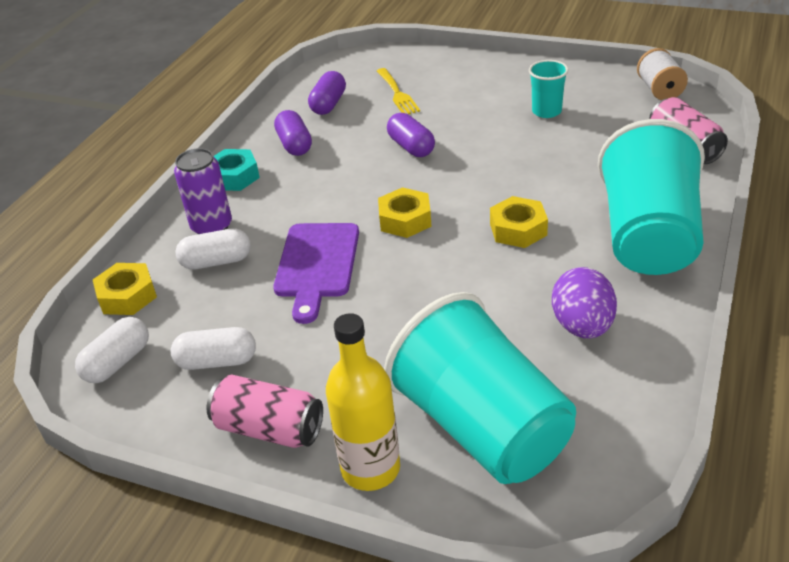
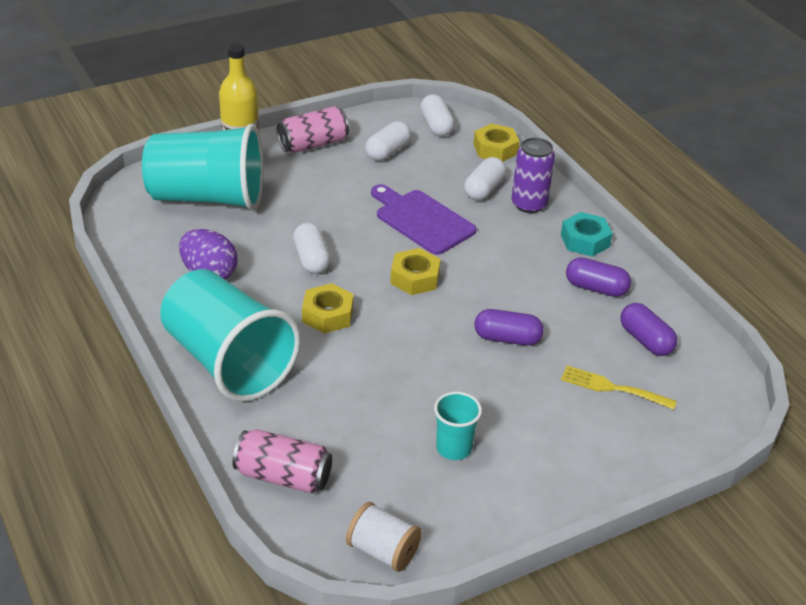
camera: 125 degrees right, 0 degrees up
(466, 285) = (311, 259): none -> white capsule

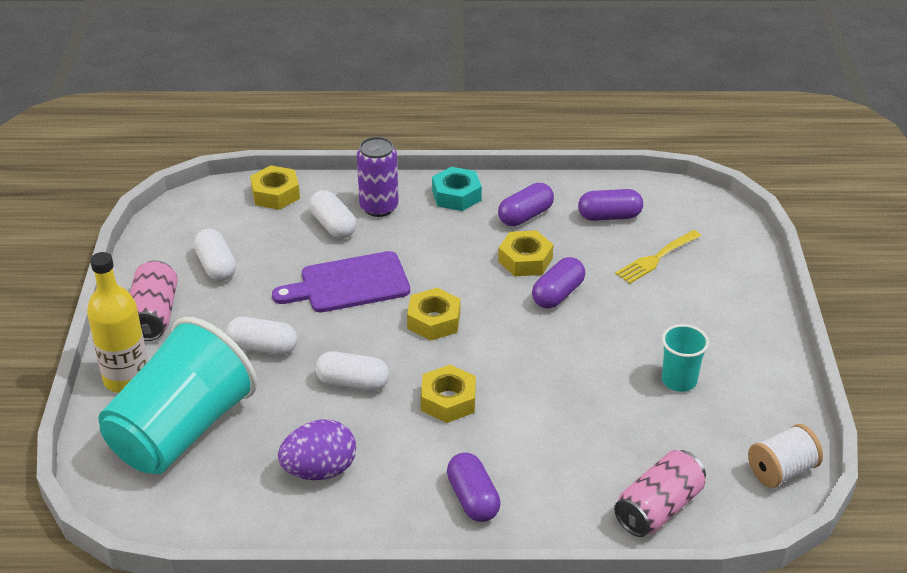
camera: 60 degrees left, 0 degrees up
(228, 362) = (473, 499): turquoise cup -> purple capsule
(436, 126) = (202, 217): white capsule -> white capsule (263, 348)
(535, 306) = (525, 260): none -> yellow nut

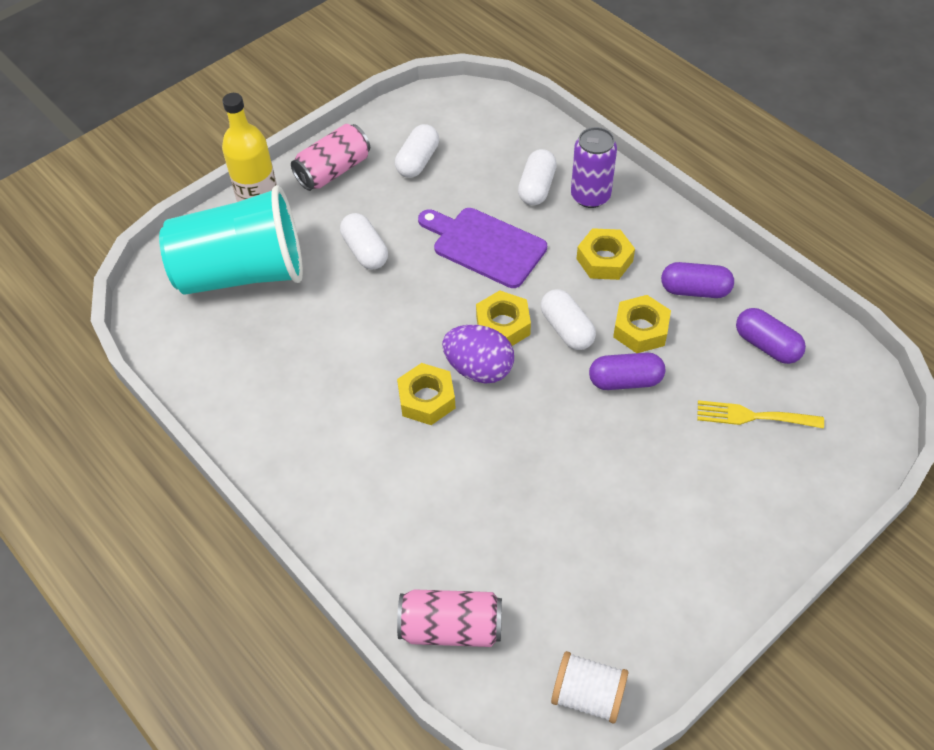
camera: 50 degrees right, 15 degrees up
(275, 194) = (531, 130): yellow nut -> yellow nut (604, 260)
(320, 470) = (279, 377): purple egg -> purple egg (479, 369)
(353, 383) = (384, 328): white capsule -> white capsule (567, 329)
(456, 195) = (663, 230): turquoise nut -> none
(473, 499) = (340, 491): purple capsule -> none
(679, 381) = (617, 540): turquoise cup -> none

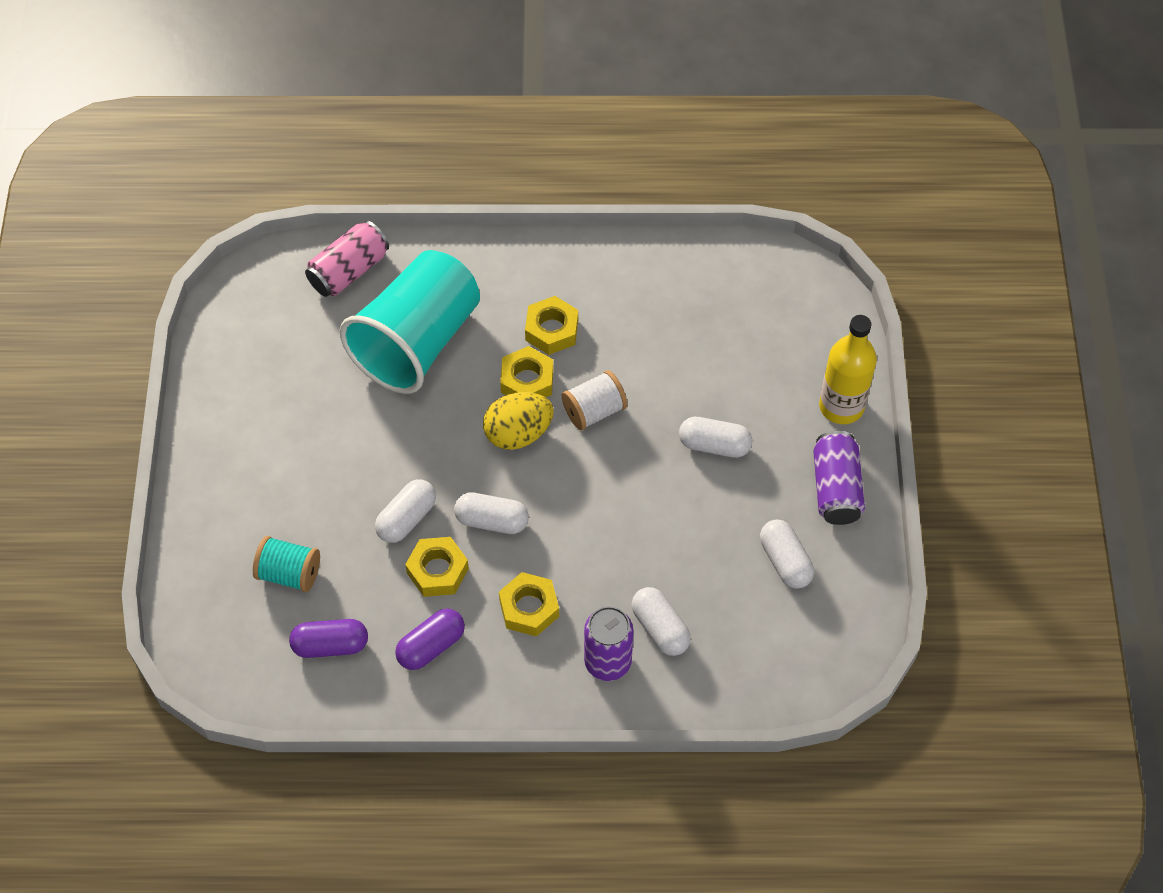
camera: 130 degrees right, 5 degrees up
(242, 273) = (774, 347): turquoise cup -> turquoise cup (417, 342)
(333, 171) = (836, 488): pink can -> purple can
(479, 369) = (518, 433): purple egg -> yellow egg
(485, 246) = (634, 534): purple cutting board -> none
(503, 325) = (541, 481): yellow nut -> yellow nut (551, 330)
(587, 695) = (232, 306): white spool -> white spool (594, 411)
(625, 381) = (406, 518): purple capsule -> white capsule
(753, 416) = (289, 573): yellow fork -> turquoise spool

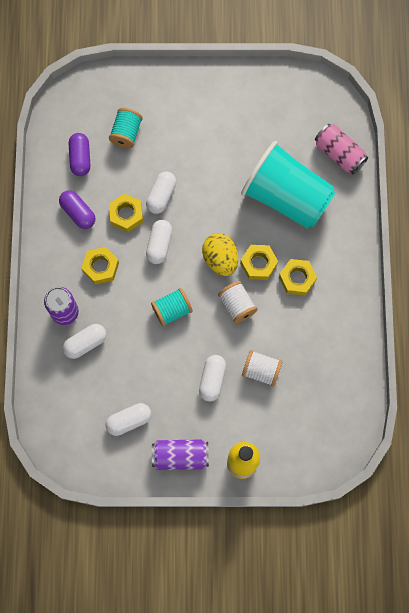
camera: 90 degrees right, 15 degrees up
(406, 518) = (161, 196): white capsule -> white capsule turned 75 degrees clockwise
(603, 501) = (172, 310): none -> turquoise spool
(697, 379) = (261, 370): none -> white spool

